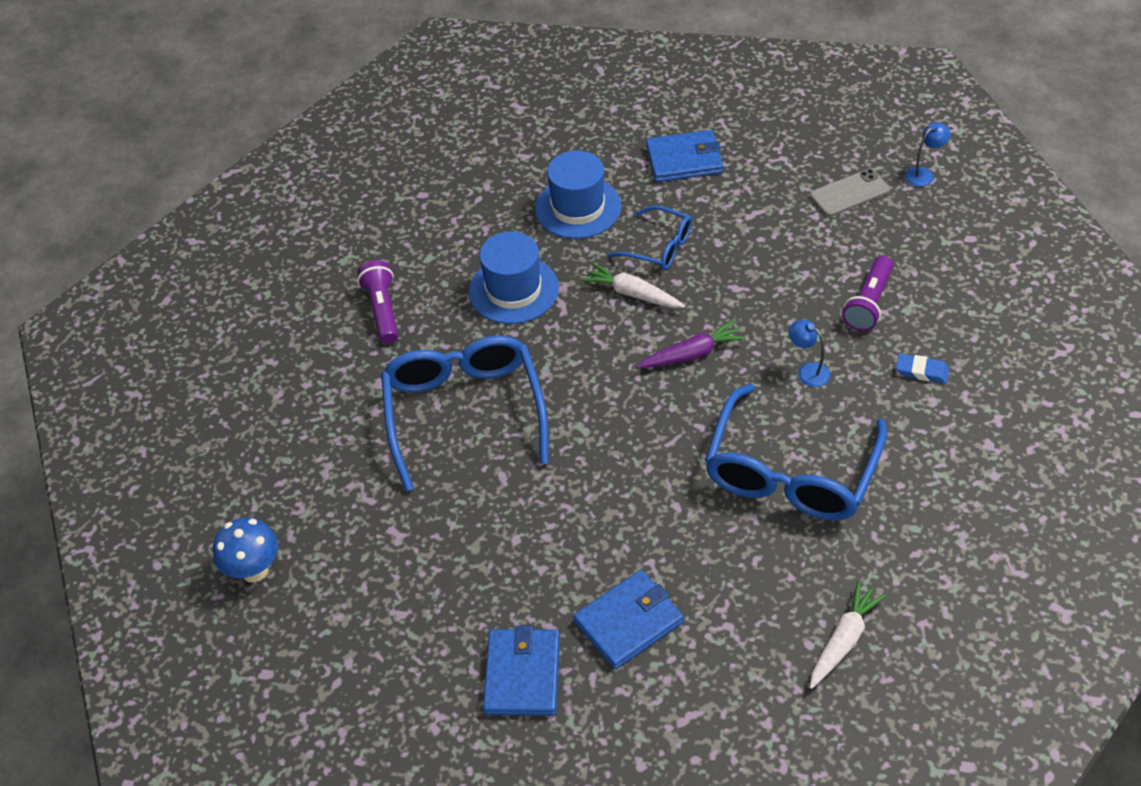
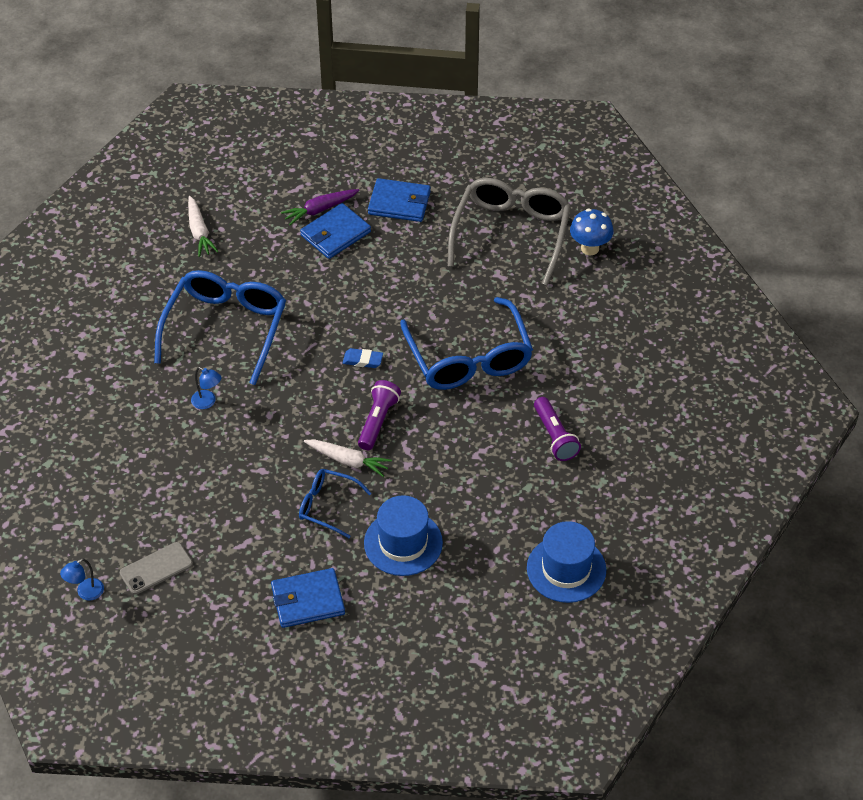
camera: 170 degrees right, 0 degrees up
(361, 604) = (511, 234): none -> grey glasses
(513, 290) = (448, 460): blue hat -> blue hat (566, 569)
(522, 674) = (399, 203): blue wallet -> blue wallet turned 75 degrees counterclockwise
(692, 354) = (297, 411): purple carrot -> purple carrot (320, 210)
(843, 640) = (199, 232): white carrot -> white carrot turned 45 degrees counterclockwise
(868, 303) = (153, 461): purple flashlight -> purple flashlight (378, 421)
(922, 371) = (120, 406): blue eraser -> blue eraser (363, 360)

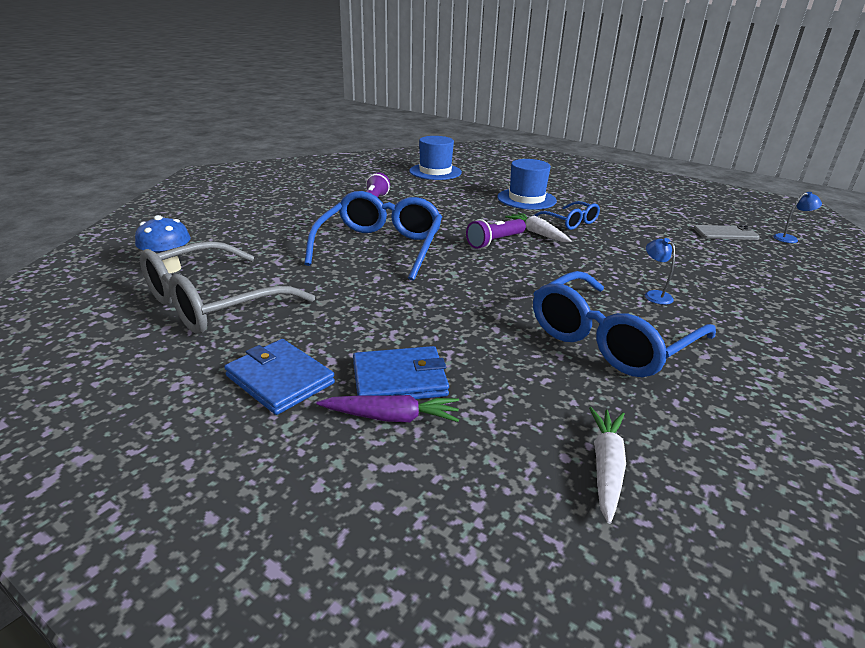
camera: 150 degrees left, 20 degrees down
(307, 600) = (609, 199): blue wallet -> none
(363, 360) = (475, 273): blue eraser -> none

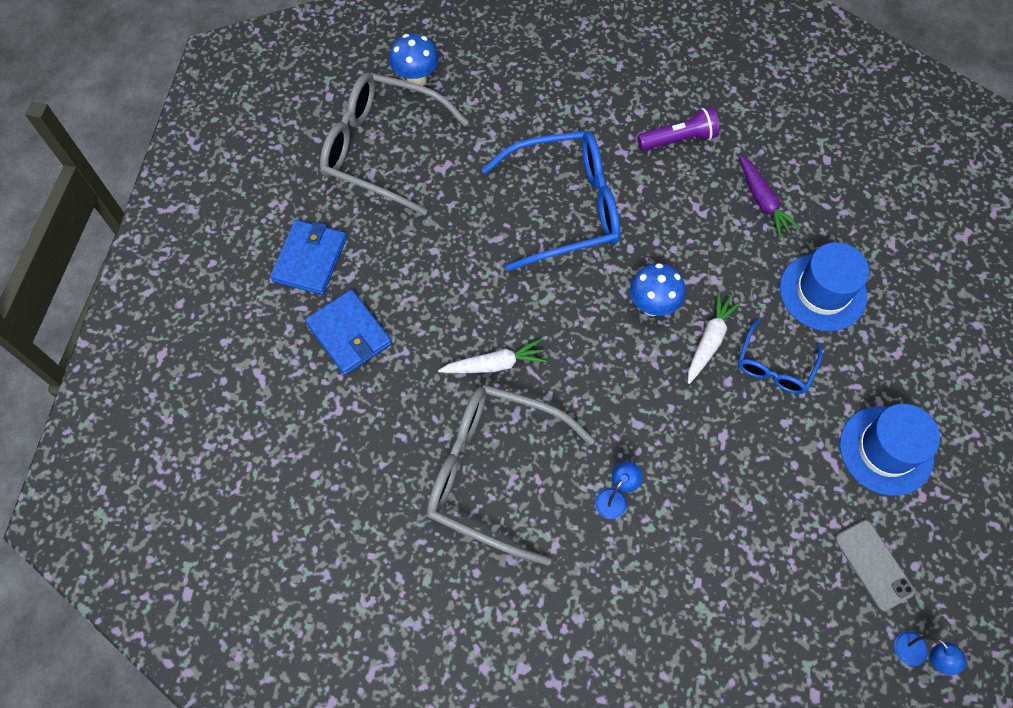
camera: 65 degrees right, 35 degrees up
(391, 417) = (304, 350): purple carrot -> purple carrot (762, 201)
(435, 172) = (848, 147): blue hat -> blue hat (886, 450)
(495, 242) = (652, 305): purple flashlight -> blue mushroom
(606, 467) = (315, 503): white carrot -> white carrot (494, 364)
(610, 340) = (494, 472): blue glasses -> grey glasses

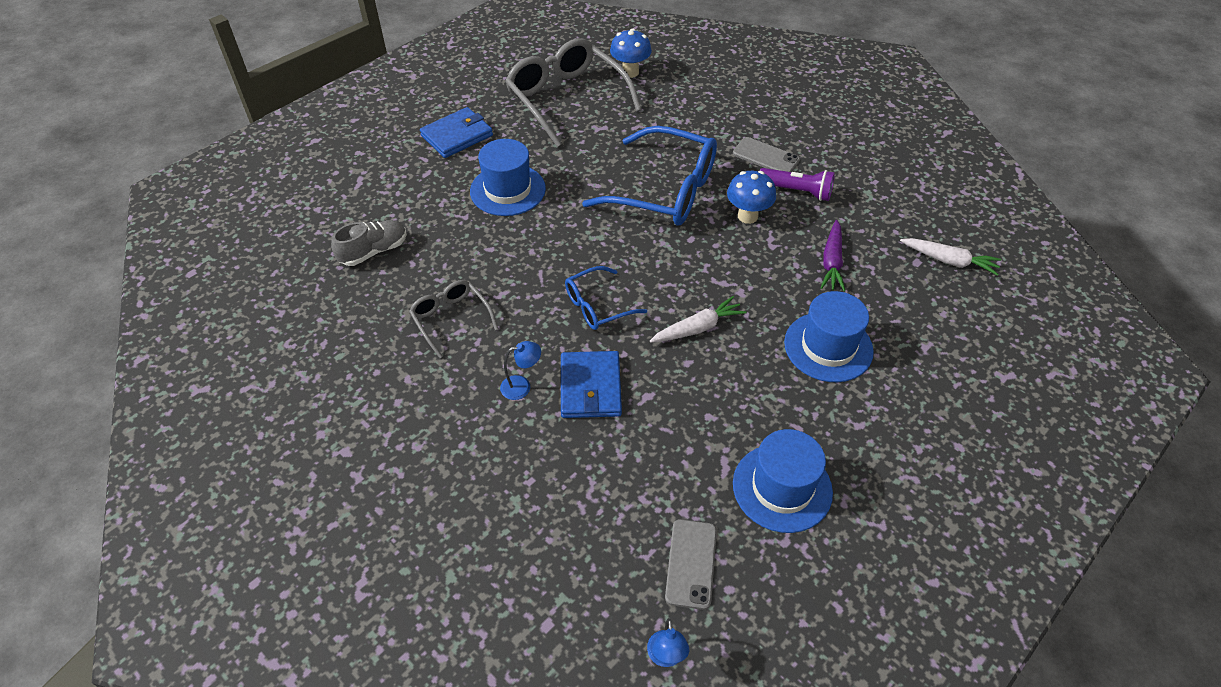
camera: 35 degrees right, 15 degrees down
(349, 334) = (439, 188): blue wallet -> blue wallet (590, 387)
(352, 447) = (374, 251): none -> grey shoe
(419, 295) = (507, 190): none -> blue hat
(494, 364) = (518, 256): white carrot -> white carrot (949, 261)
(494, 472) = (451, 319): grey glasses -> grey glasses, size x0.52
(623, 114) = (766, 157): none -> grey phone
(652, 305) = (673, 282): blue mushroom -> blue mushroom (747, 216)
(774, 366) = (737, 373): blue glasses -> blue glasses (597, 306)

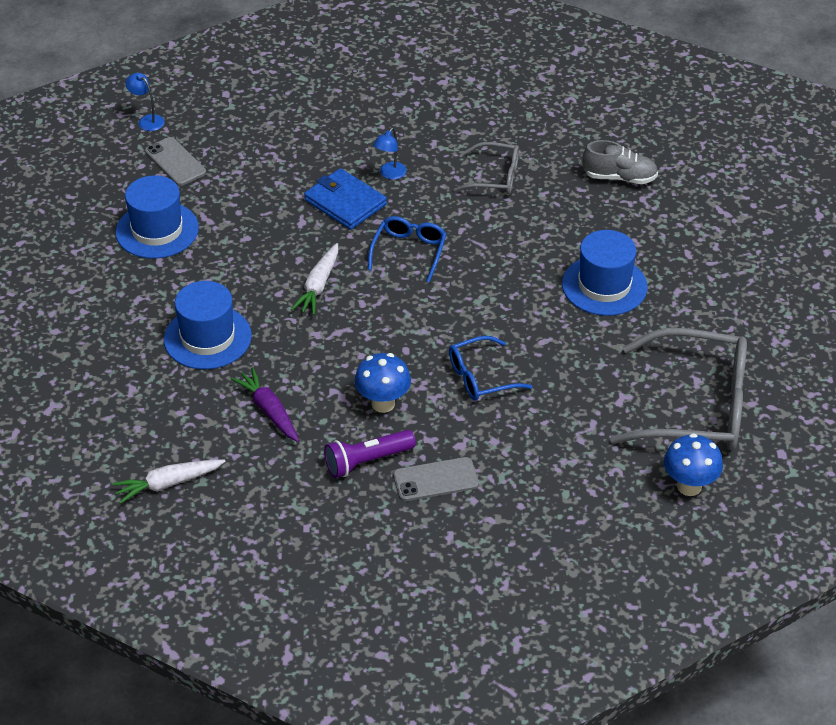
camera: 135 degrees right, 5 degrees down
(374, 251) = (619, 177): grey shoe -> grey shoe turned 90 degrees counterclockwise
(457, 135) = (723, 300): blue wallet -> none
(665, 191) = (480, 377): blue glasses -> blue glasses, size x0.52

